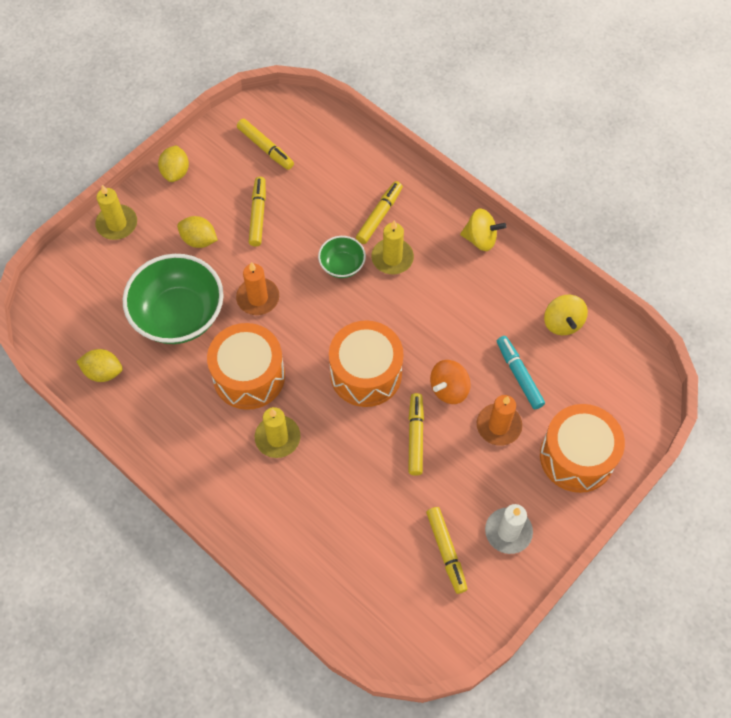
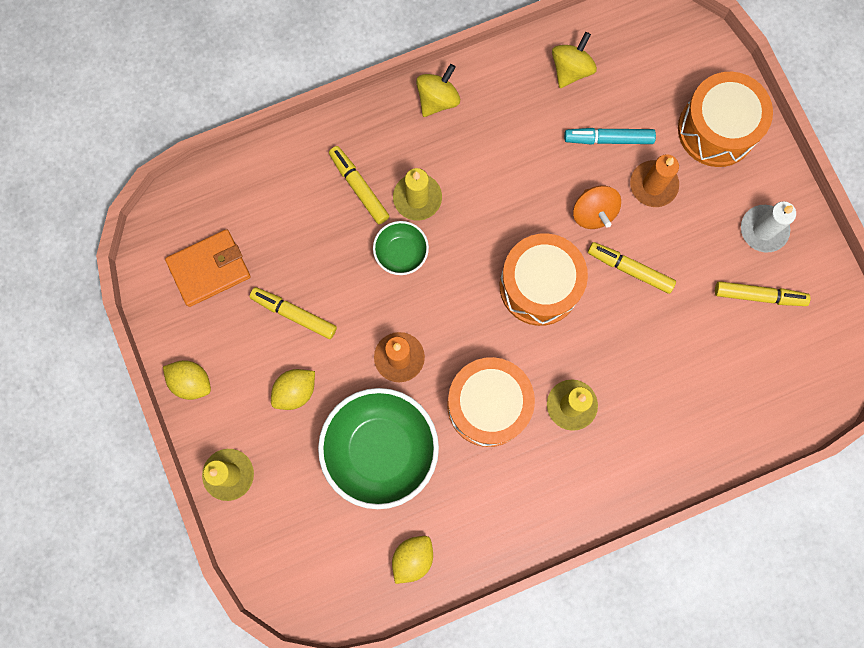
camera: 65 degrees left, 15 degrees up
(265, 148) = (209, 269): yellow marker -> orange wallet
(562, 323) = (571, 69): yellow spinning top -> yellow spinning top turned 75 degrees counterclockwise

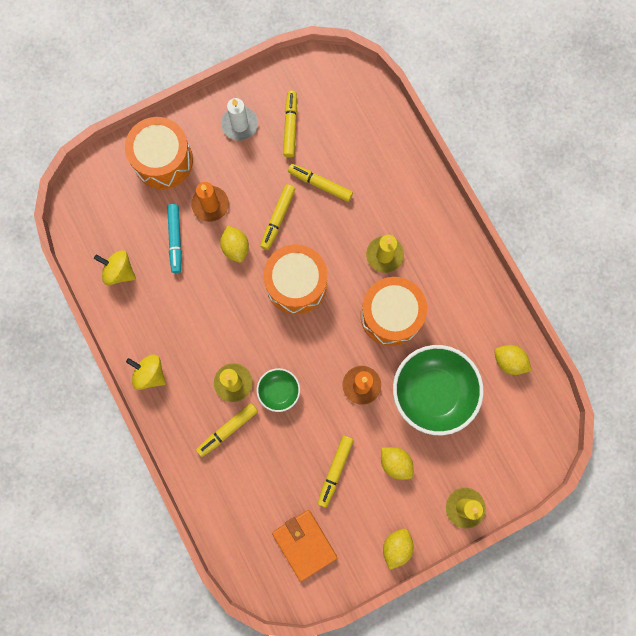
camera: 95 degrees left, 0 degrees up
(593, 213) = (235, 247): orange spinning top -> yellow lemon
(674, 328) = (320, 184): none -> yellow marker

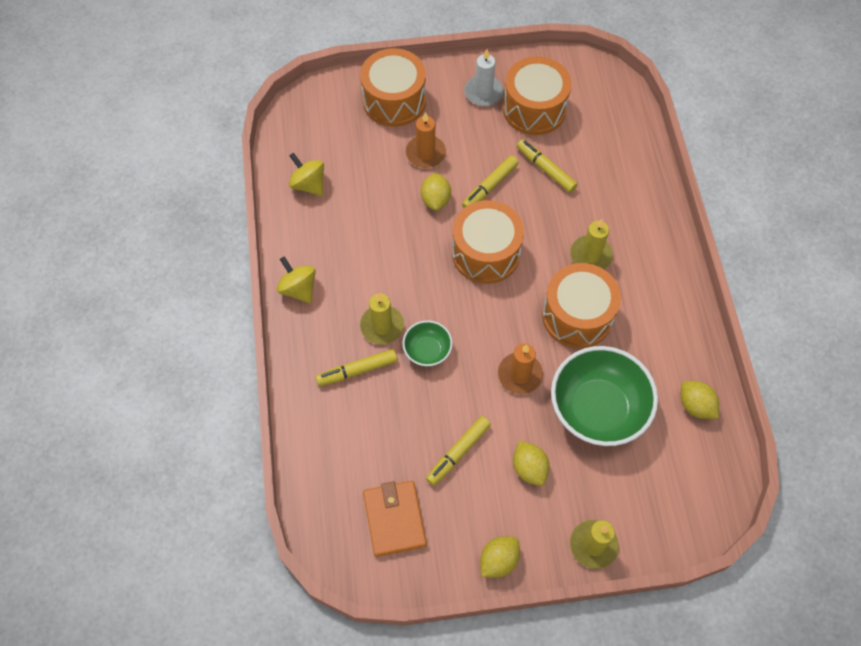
camera: 20 degrees right, 15 degrees down
(175, 240) = (377, 173): turquoise marker -> none
(290, 126) = (534, 109): yellow marker -> orange drum

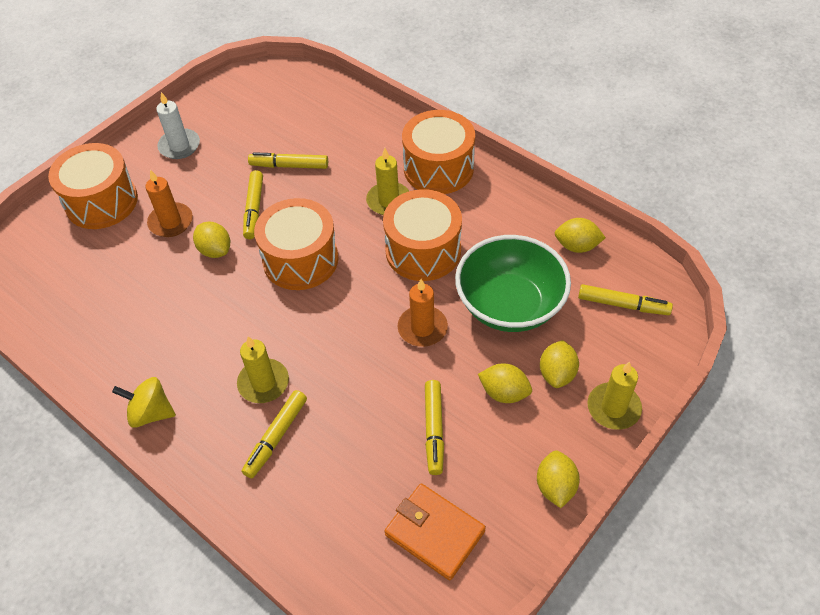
camera: 40 degrees left, 10 degrees down
(308, 184) = (78, 320): yellow spinning top -> none
(427, 350) = (325, 371): green bowl -> none
(534, 109) = (236, 130): orange drum -> orange drum (438, 168)
(579, 487) = (557, 373): none -> yellow lemon
(681, 479) = (623, 305): none -> yellow marker

